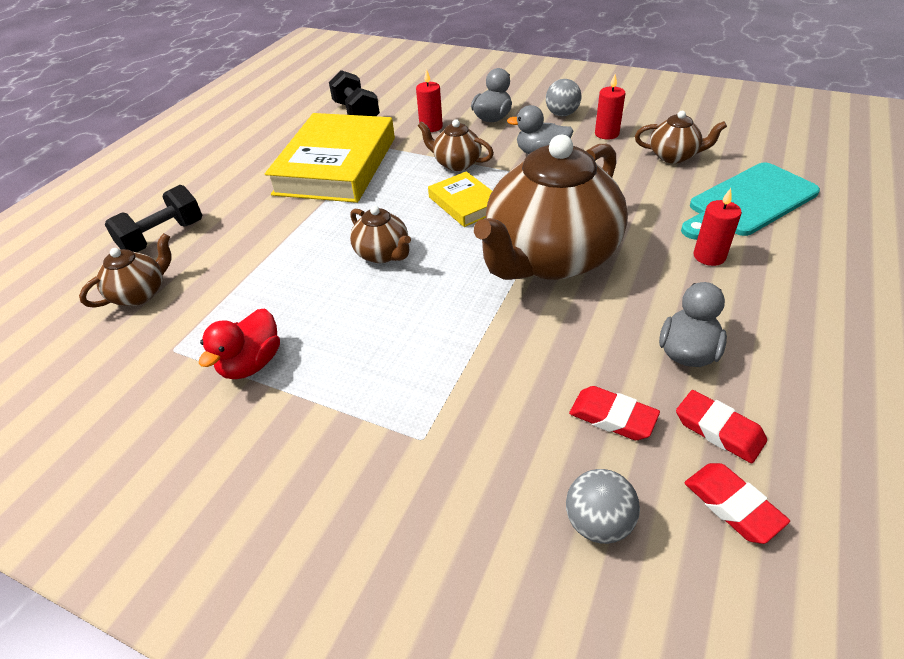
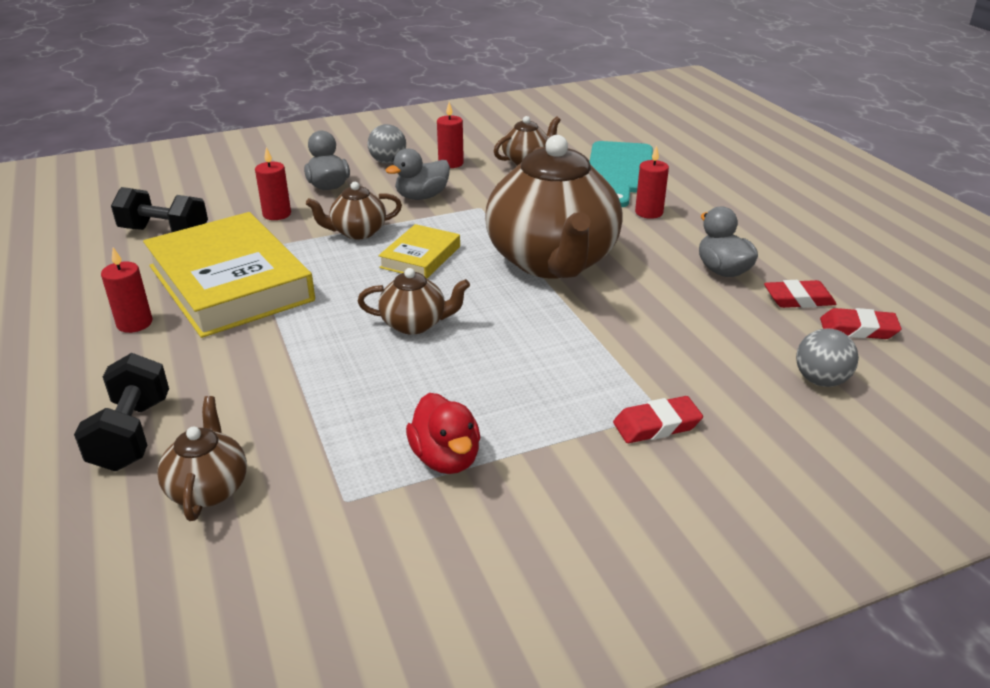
camera: 50 degrees left, 10 degrees down
(259, 168) = (134, 323): none -> red candle
(465, 203) = (420, 257): yellow book -> yellow book turned 75 degrees counterclockwise
(612, 417) = (742, 327): red eraser -> red eraser (656, 425)

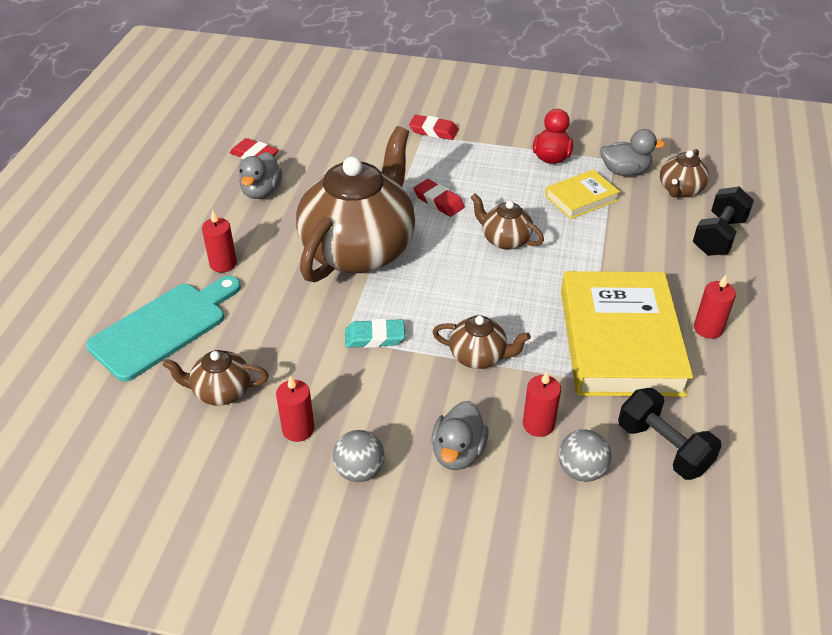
camera: 145 degrees left, 10 degrees up
(420, 257) = (450, 300): yellow book -> yellow book (581, 198)
(422, 197) = (380, 382): grey duck -> grey duck (625, 171)
(457, 215) = (374, 337): none -> turquoise eraser
(820, 380) = (324, 116): grey ball -> grey ball (581, 470)
(858, 329) = (257, 128): red eraser -> red eraser (438, 201)

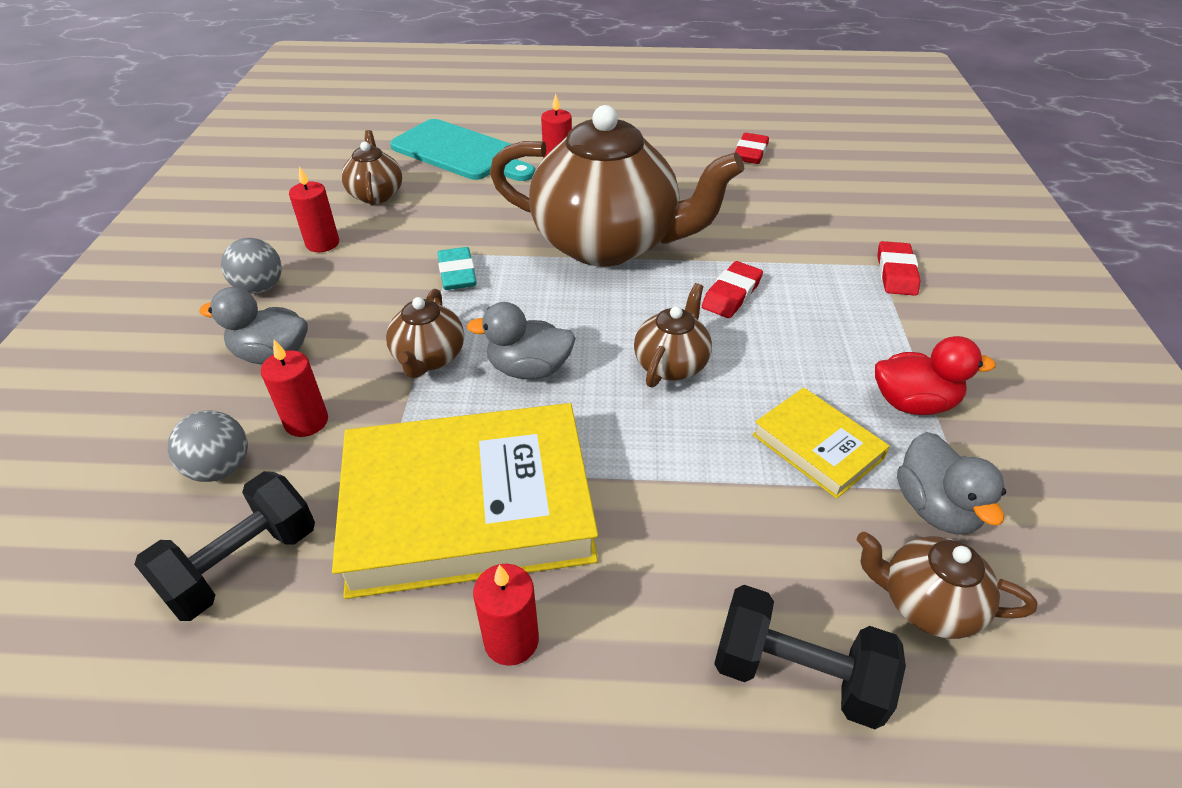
camera: 80 degrees right, 0 degrees up
(261, 191) = (686, 167): grey duck -> grey duck (529, 369)

